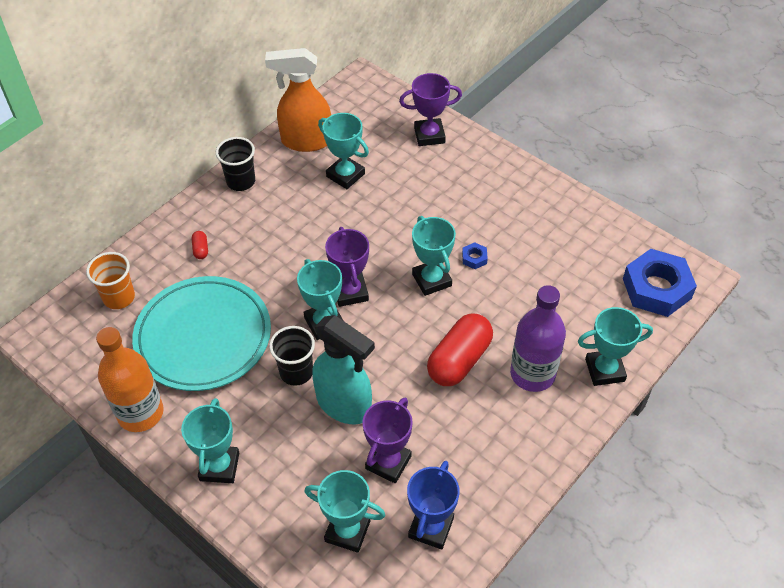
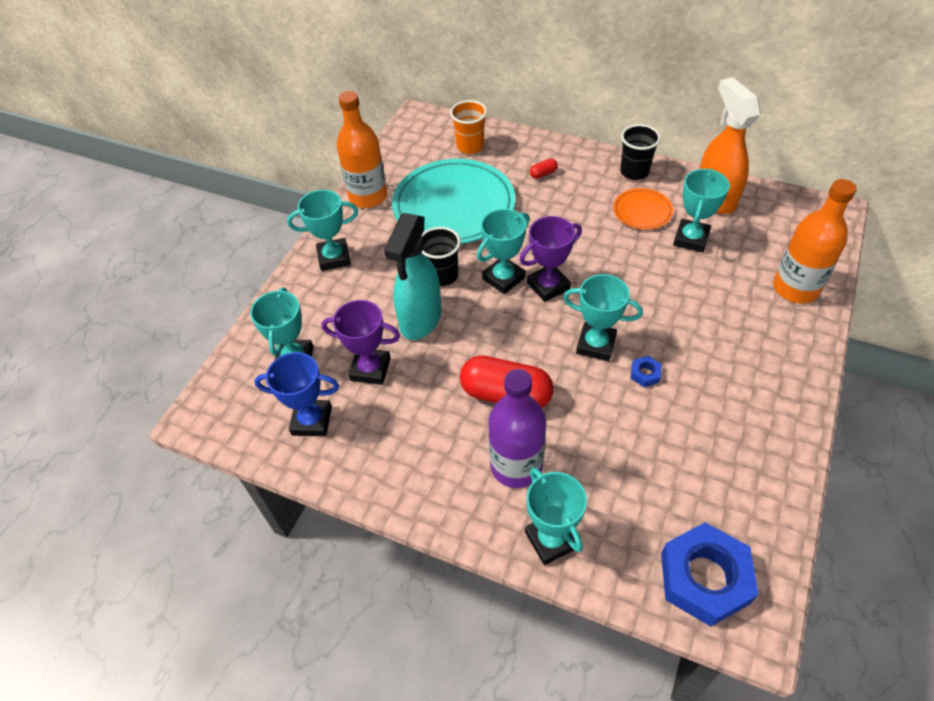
camera: 75 degrees right, 0 degrees up
(295, 194) = (642, 211): none -> orange plate
(429, 135) = (795, 288): purple trophy -> orange bottle
(431, 280) = (596, 345): turquoise trophy -> turquoise trophy turned 60 degrees clockwise

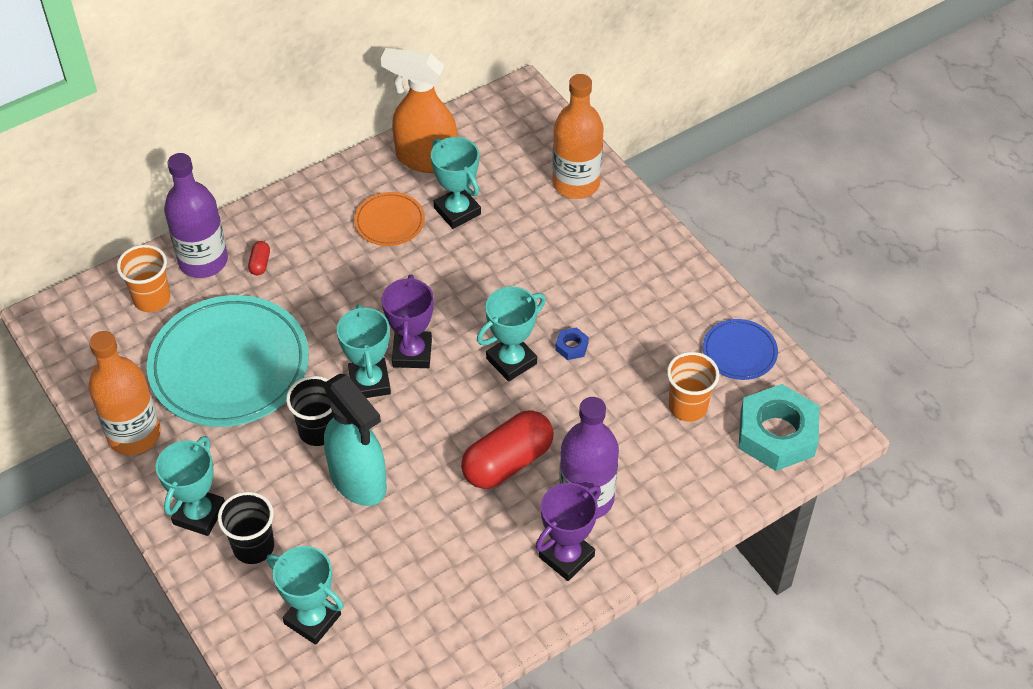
camera: 60 degrees left, 0 degrees up
(312, 421) = (404, 639): blue trophy -> none
(370, 369) = (384, 557): purple trophy -> purple trophy (566, 556)
(519, 150) = (203, 261): none -> purple bottle
(551, 539) = (673, 515): turquoise trophy -> none
(634, 172) = (332, 192): black cup -> black cup (253, 547)
(666, 488) = (688, 407): none -> orange cup
(704, 578) = (777, 434): blue nut -> turquoise nut
(759, 496) = (739, 352): none -> blue plate

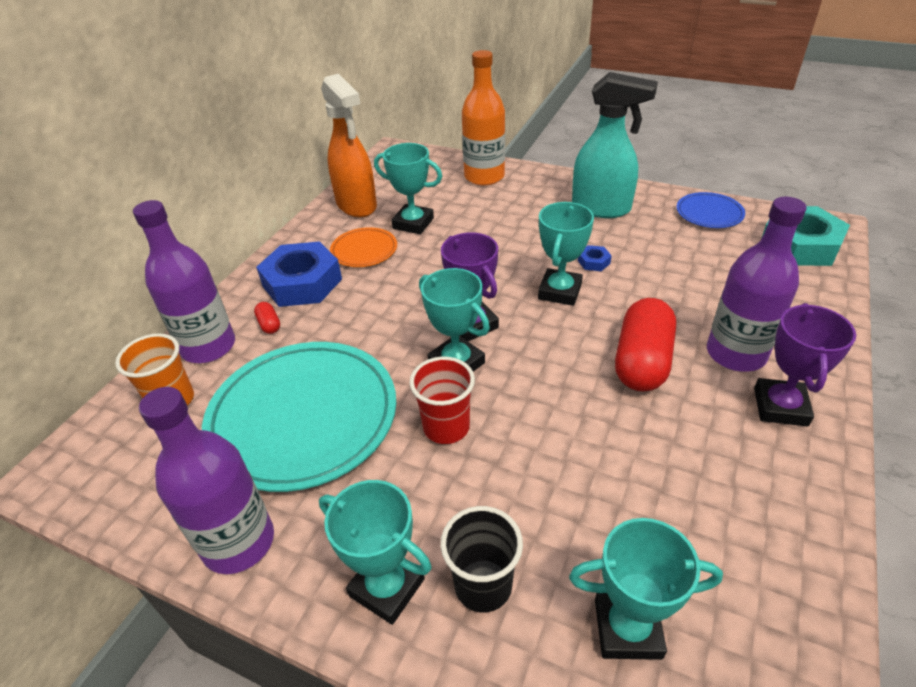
camera: 30 degrees left, 10 degrees down
(134, 435) = (238, 542): orange bottle -> purple bottle
(199, 514) = (387, 587): turquoise trophy -> turquoise trophy turned 45 degrees counterclockwise
(313, 231) = (302, 283): none -> blue nut
(318, 431) = (446, 427): black cup -> red cup
(358, 481) = (529, 450): turquoise spray bottle -> turquoise spray bottle (601, 208)
(425, 159) = (357, 205): orange spray bottle -> orange spray bottle turned 105 degrees counterclockwise
(688, 407) = (721, 258): orange cup -> none

